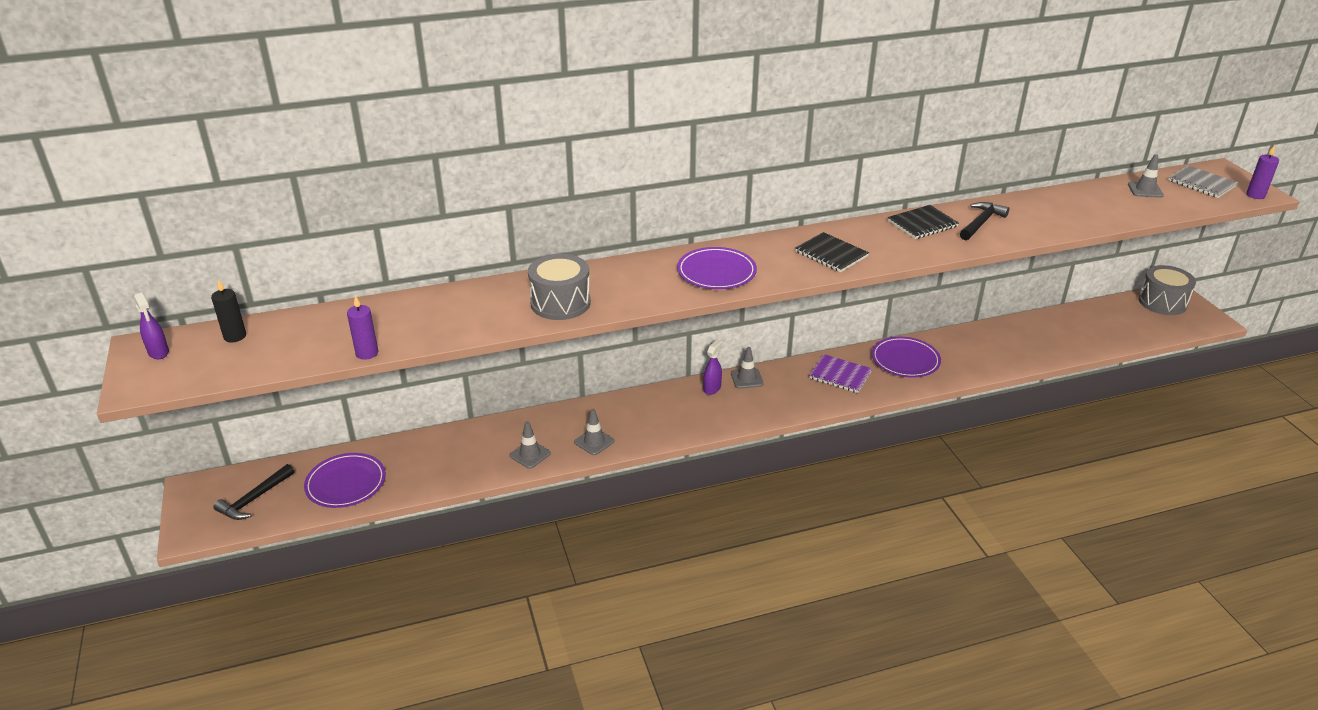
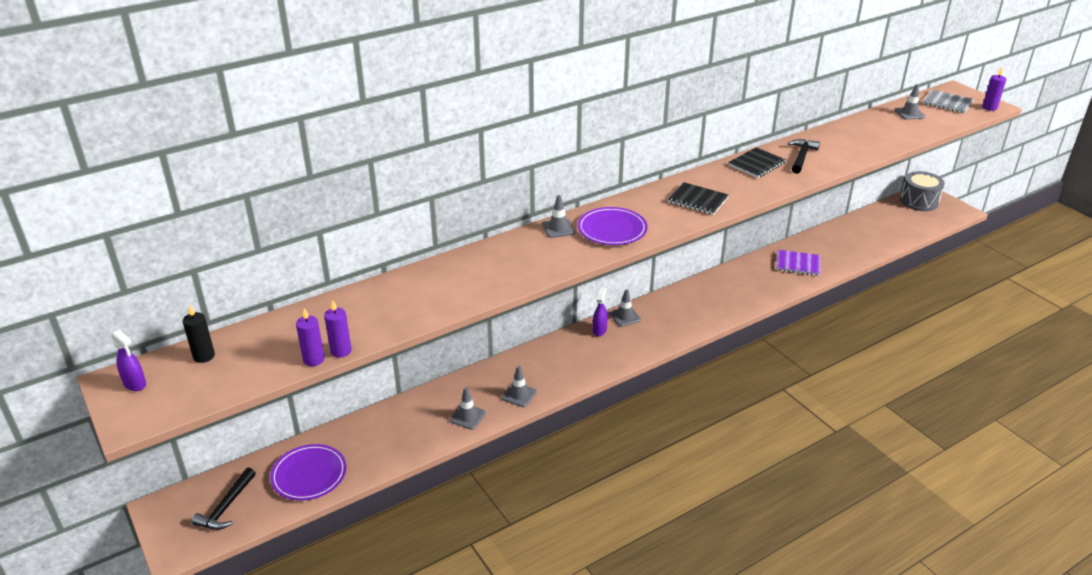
camera: 15 degrees left, 0 degrees up
(336, 357) = (314, 359): none -> purple candle
(560, 303) = (493, 277): grey drum -> none
(658, 263) = (558, 228): none -> grey traffic cone
(840, 375) = (699, 301): purple notebook -> purple notebook (798, 264)
(905, 360) = (746, 280): purple plate -> none

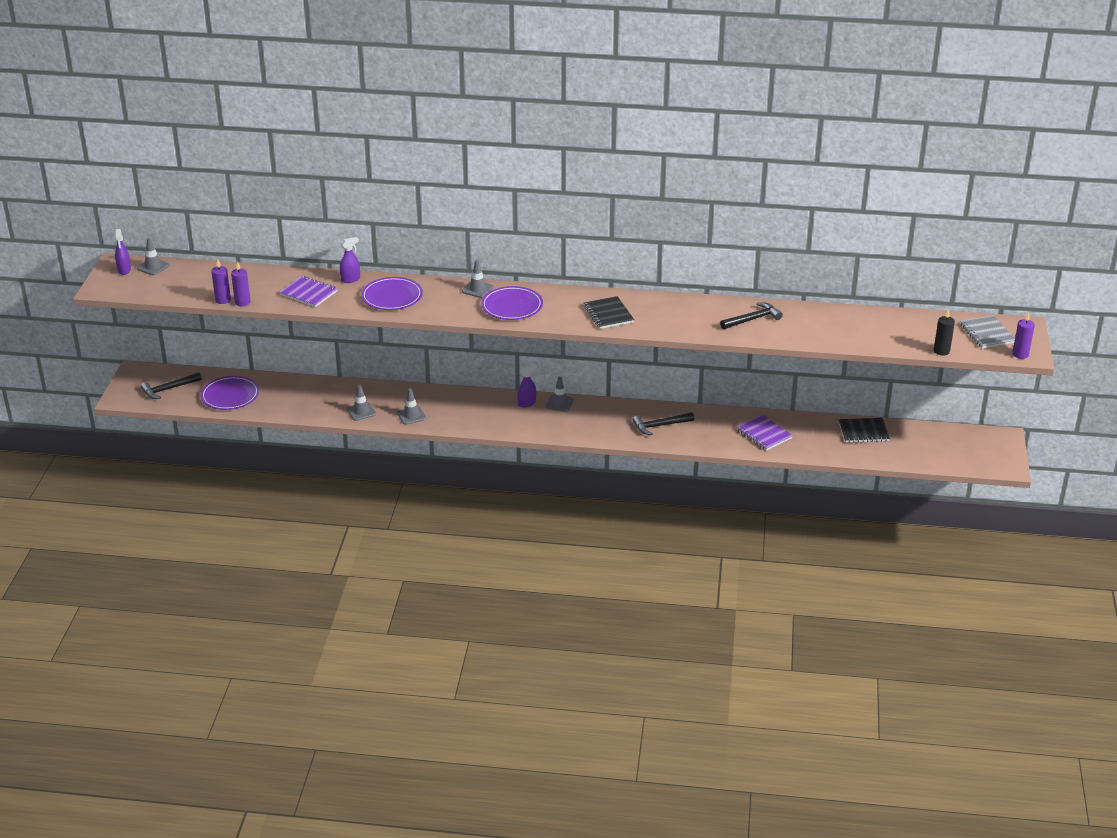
camera: 40 degrees right, 0 degrees up
(204, 356) = (173, 271): black candle -> black candle (941, 351)
(401, 307) = (308, 293): none -> purple notebook
(424, 273) = (350, 279): none -> purple spray bottle
(491, 271) = (392, 297): none -> purple plate
(723, 295) = (660, 426): none -> black hammer
(756, 164) = (704, 309): black notebook -> black notebook (863, 431)
(909, 113) = (928, 327): grey traffic cone -> grey traffic cone (153, 267)
(919, 201) = (979, 440): grey drum -> none

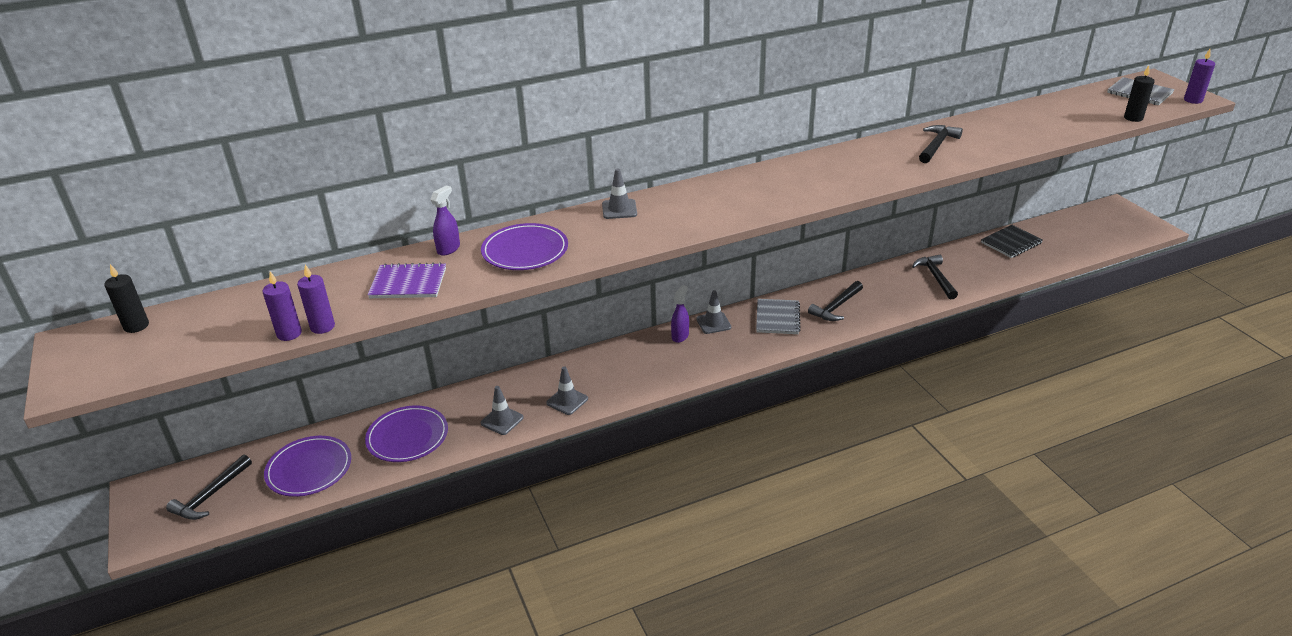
camera: 30 degrees left, 0 degrees up
(124, 270) = (89, 346): purple spray bottle -> none
(153, 267) = (136, 326): grey traffic cone -> black candle
(512, 306) = (681, 214): purple plate -> purple plate (407, 437)
(608, 314) = (794, 187): black notebook -> none
(608, 417) = (777, 318): none -> grey notebook
(764, 434) = (936, 277): purple notebook -> black hammer

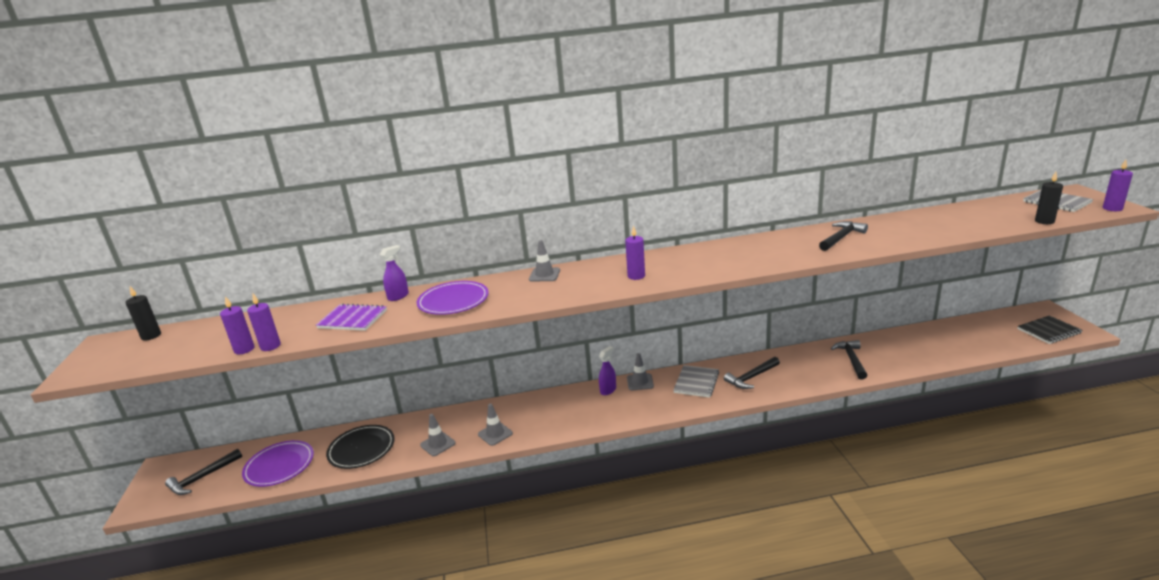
camera: 15 degrees right, 10 degrees down
(407, 437) = (361, 449): purple plate -> black plate
(730, 205) = (636, 276): none -> purple candle
(1011, 243) = (932, 335): black notebook -> black notebook (1048, 331)

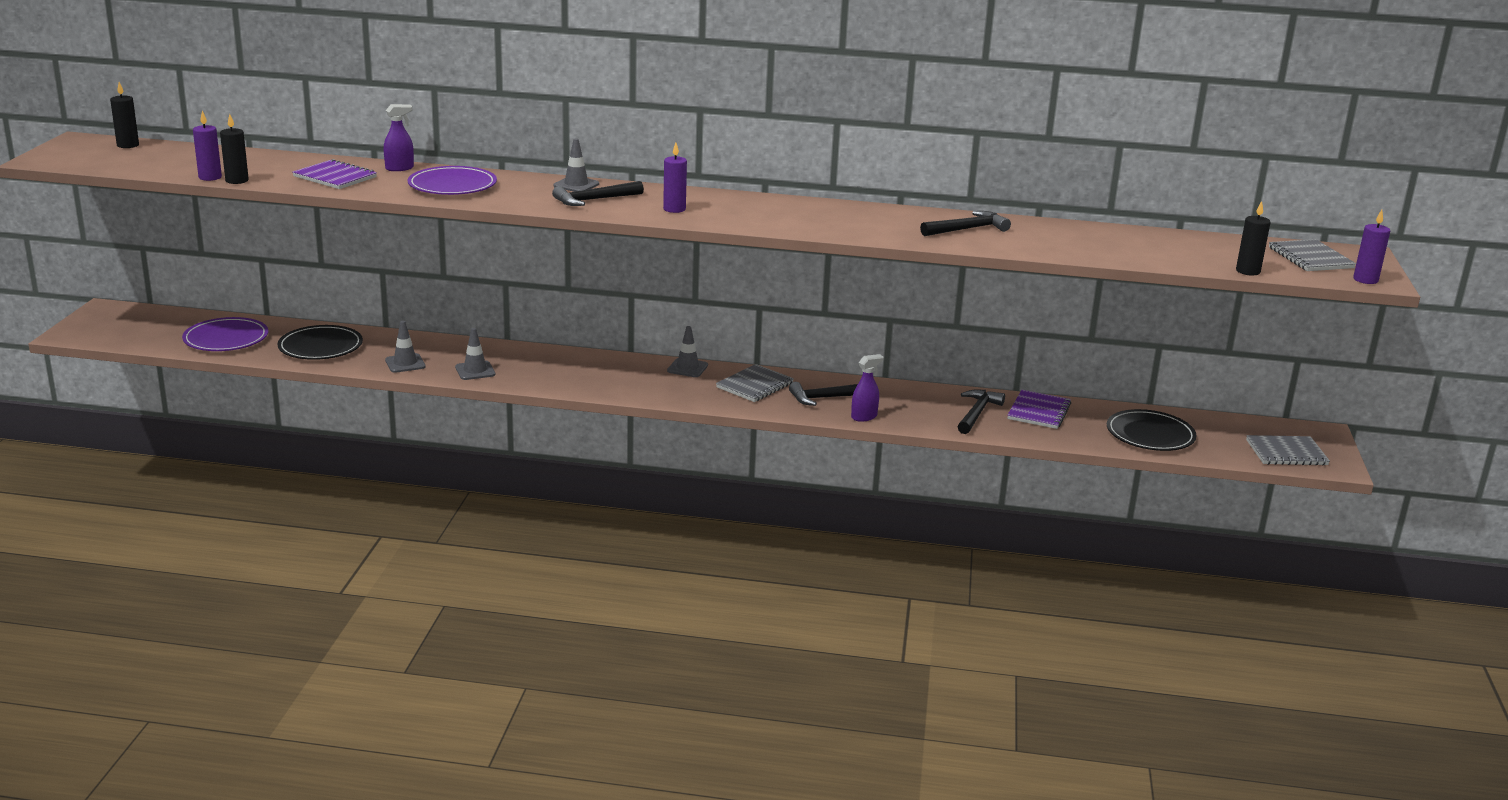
camera: 15 degrees right, 0 degrees up
(202, 478) = (143, 328): black hammer -> black hammer (594, 200)
(270, 346) = (237, 180): purple candle -> black candle
(608, 390) = (641, 366): purple spray bottle -> purple spray bottle (864, 417)
(884, 346) = (1038, 411): none -> purple notebook
(964, 343) = (1150, 435): none -> black plate
(1048, 331) = (1286, 453): black notebook -> grey notebook

